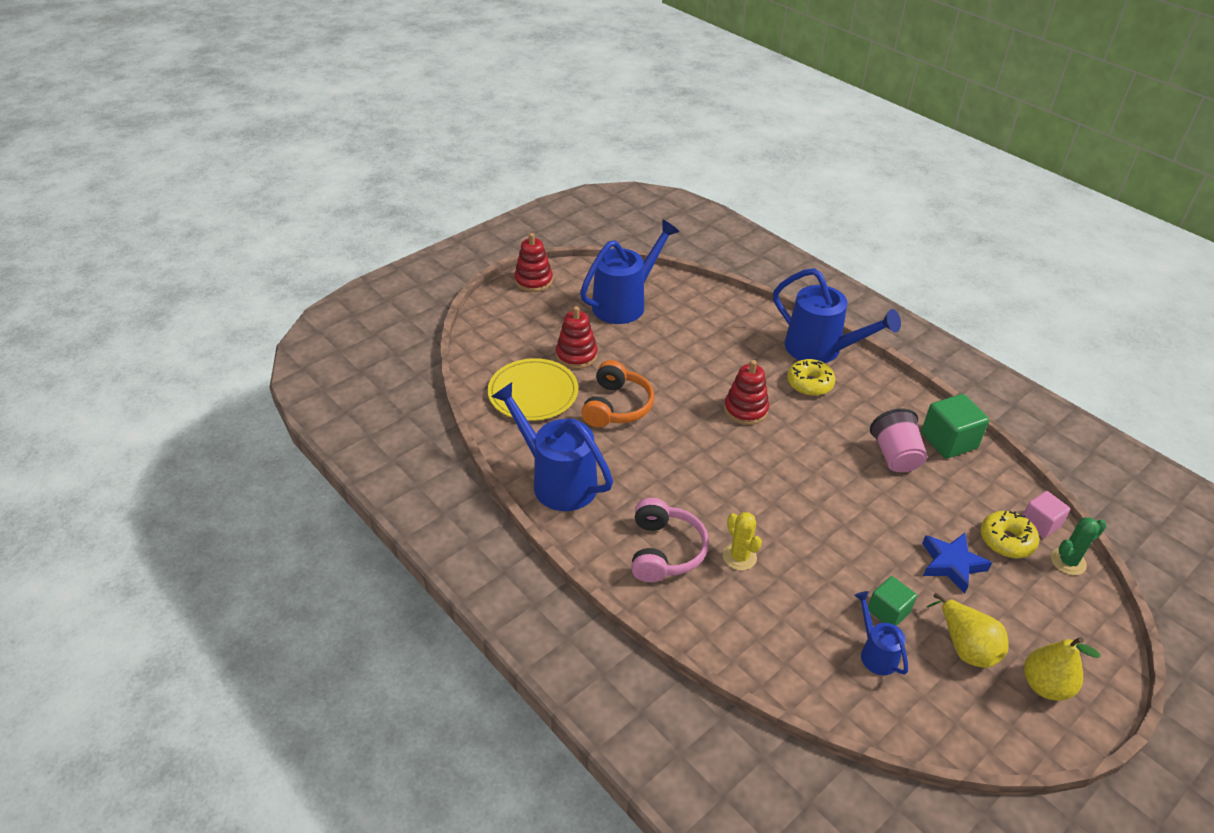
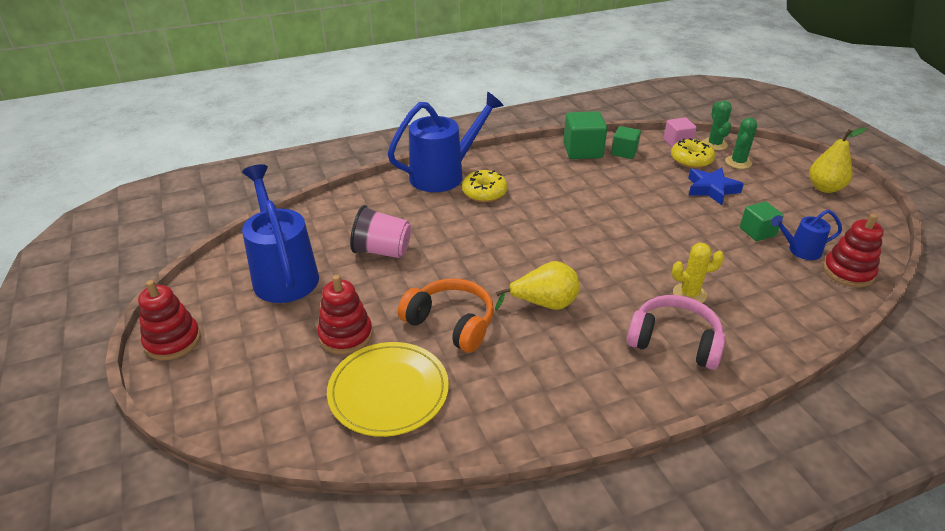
camera: 70 degrees left, 5 degrees down
(557, 480) = (549, 404): blue watering can -> none
(745, 410) = (500, 237): red stacking toy -> red stacking toy (848, 272)
(895, 456) = (591, 178): pink cup -> pink cup (382, 251)
(965, 646) = (791, 208): yellow pear -> yellow pear (544, 304)
(974, 476) = (624, 152): none -> green cube
(1039, 588) = (738, 162): none -> green cactus

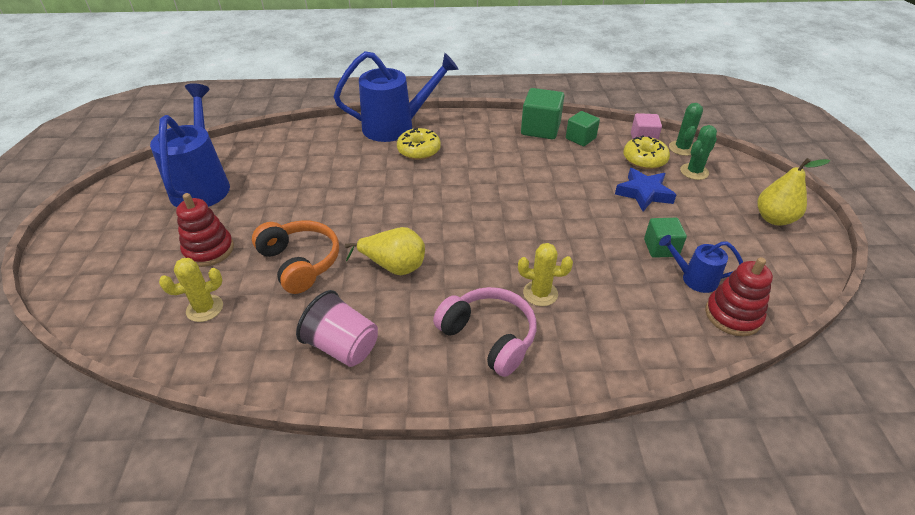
camera: 20 degrees right, 5 degrees up
(173, 341) = (83, 220): red stacking toy -> none
(382, 251) = (293, 183): pink cup -> pink cup (343, 346)
(388, 391) = (205, 308): yellow plate -> yellow cactus

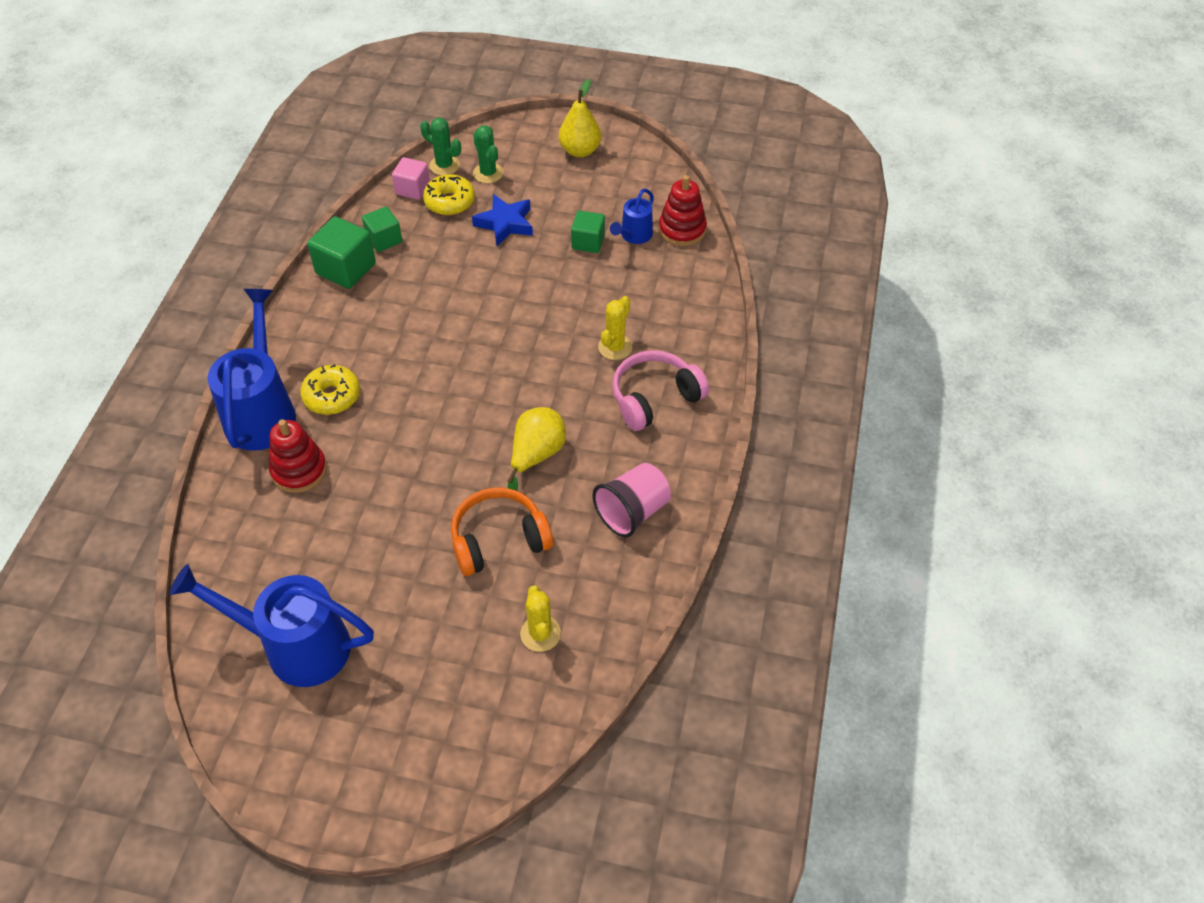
camera: 75 degrees left, 10 degrees up
(209, 250) = (441, 633): red stacking toy -> red stacking toy (299, 470)

